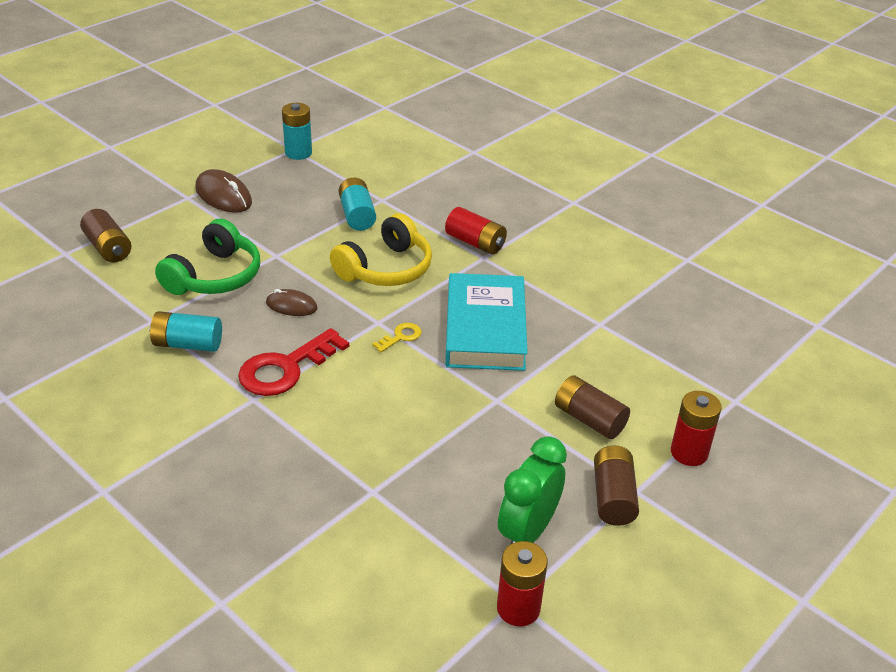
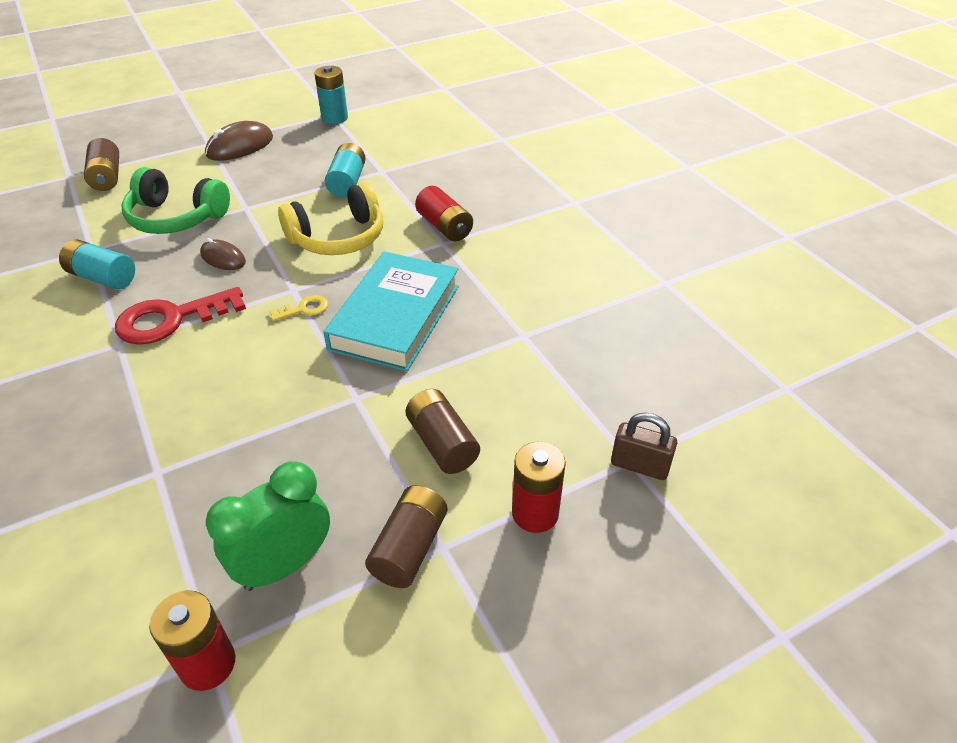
camera: 20 degrees right, 5 degrees up
(215, 276) = (176, 218): green headphones -> green headphones turned 60 degrees clockwise
(223, 196) = (240, 146): brown mouse -> brown mouse turned 75 degrees clockwise
(744, 403) = (639, 466): none -> brown padlock

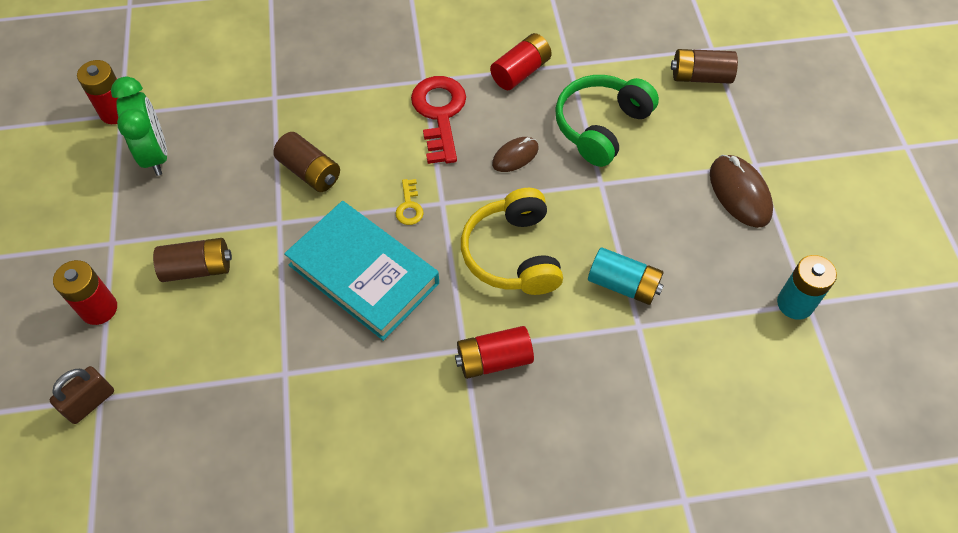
camera: 110 degrees right, 15 degrees up
(103, 277) = (520, 72): turquoise battery -> red battery
(409, 548) = (123, 224): brown battery -> brown battery (310, 172)

